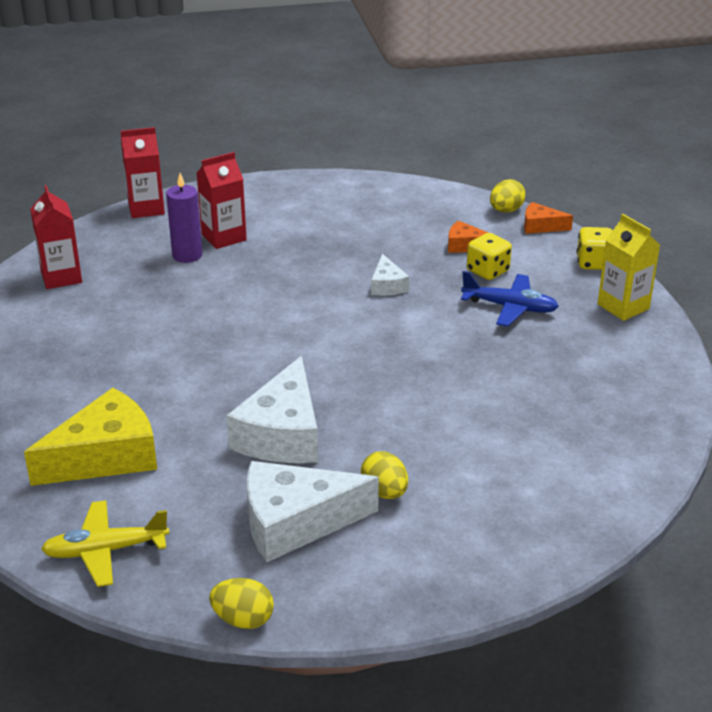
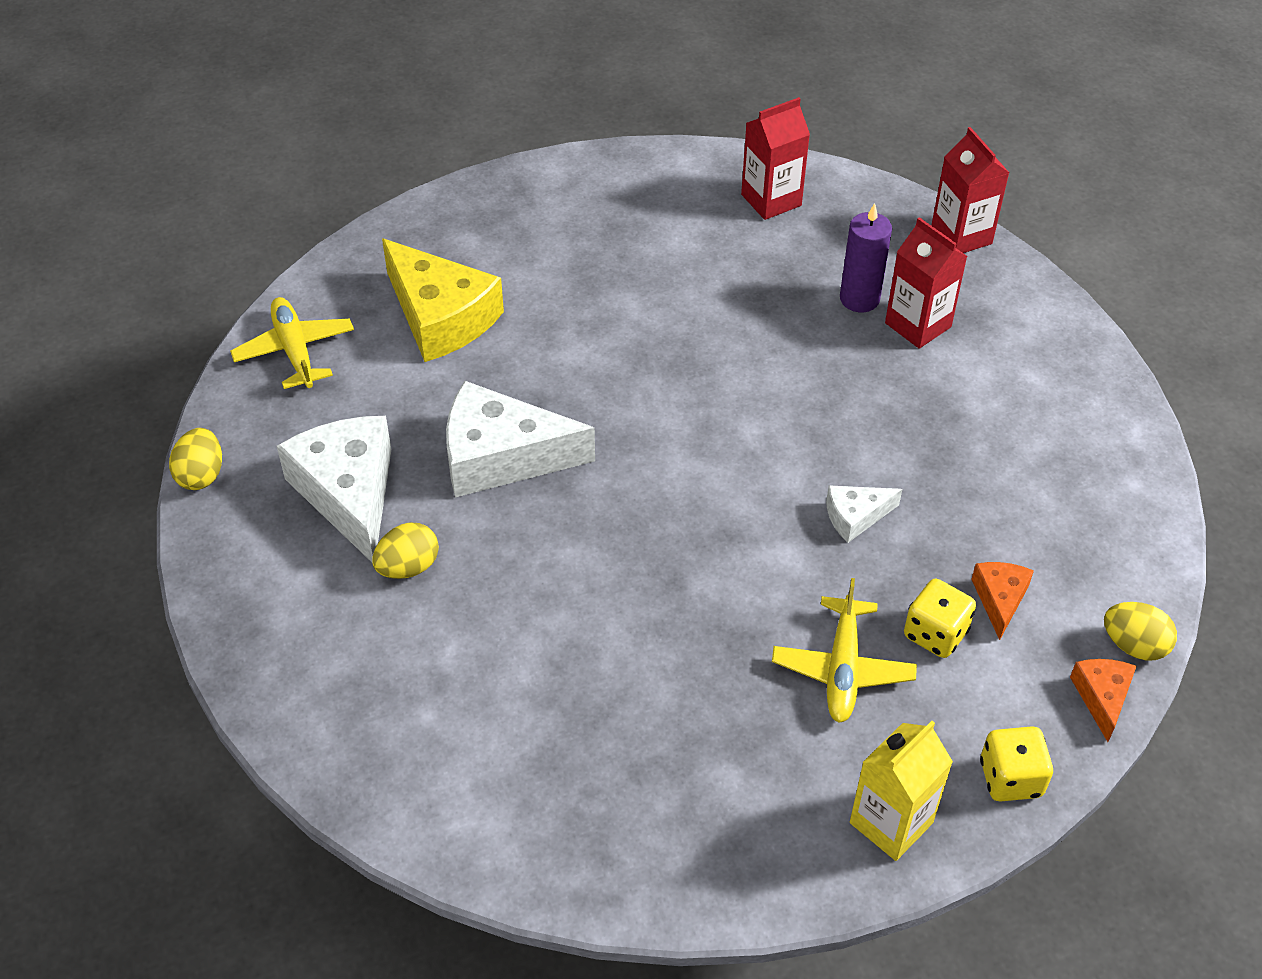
camera: 80 degrees right, 15 degrees up
(510, 307) = (842, 669): blue plane -> yellow plane

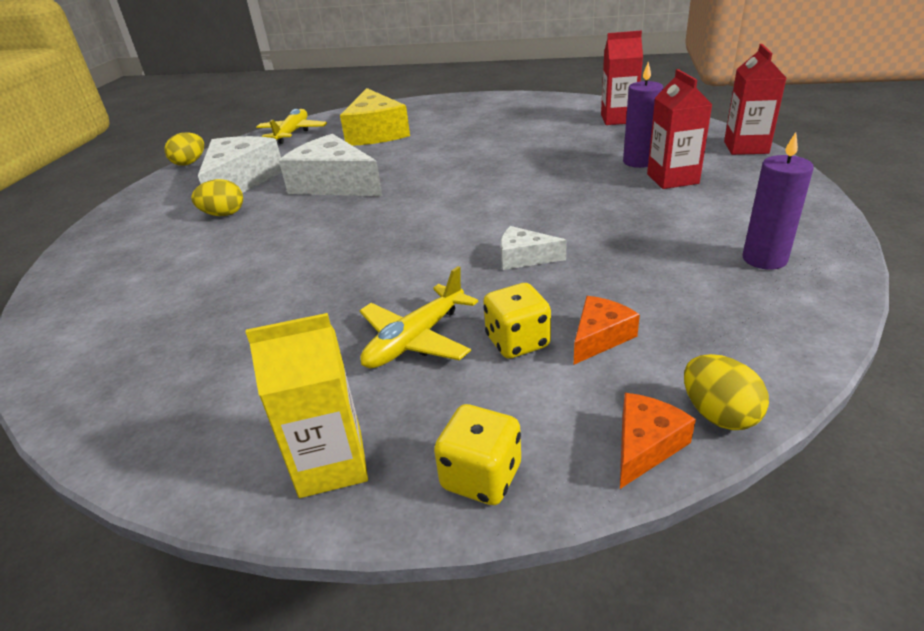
camera: 35 degrees right, 15 degrees down
(1076, 440) = (764, 259): none -> purple candle

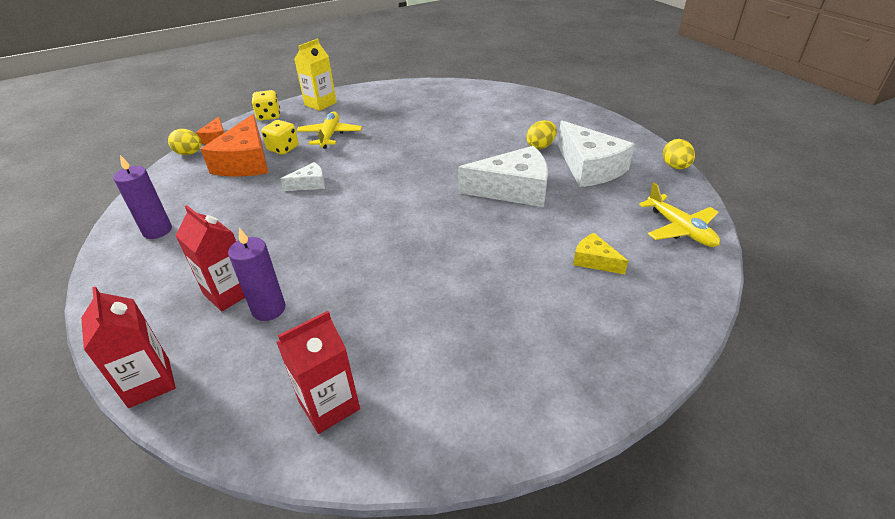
camera: 140 degrees right, 5 degrees up
(376, 133) = (594, 260): yellow cheese -> yellow cheese, size x0.49
(600, 337) = (246, 162): orange cheese -> orange cheese, size x2.03

